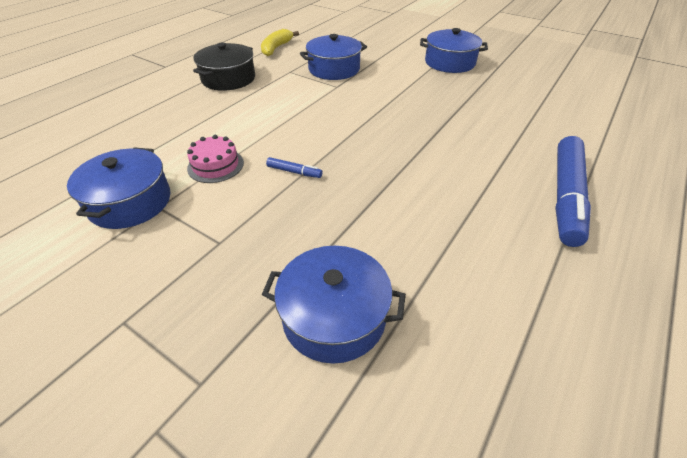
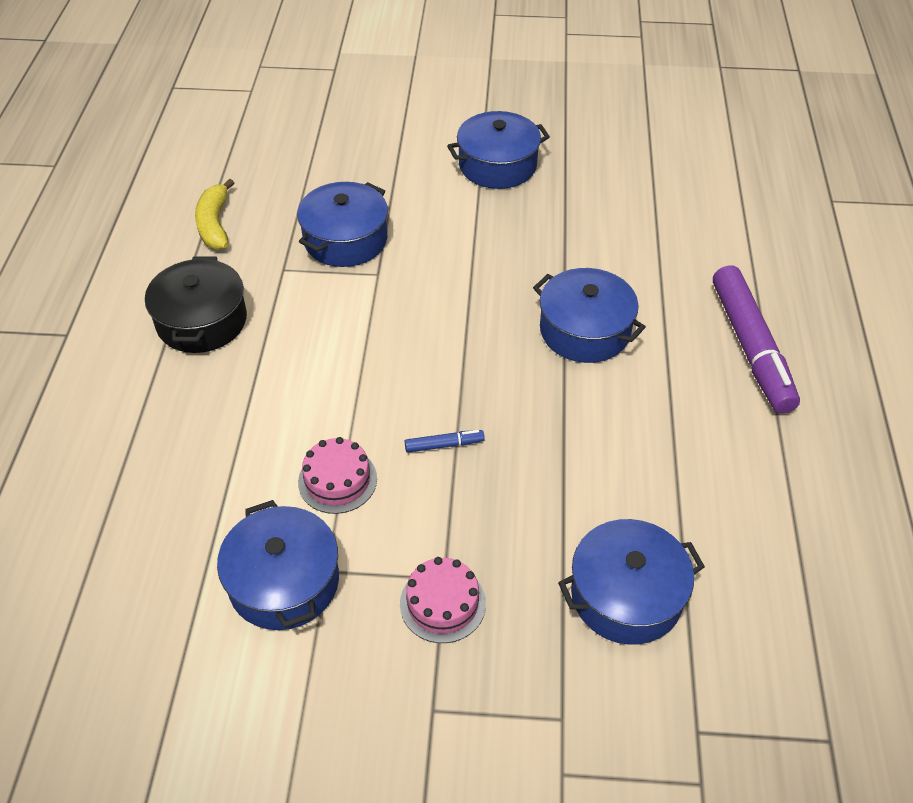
camera: 30 degrees left, 5 degrees up
(202, 257) = (442, 603): none -> pink cake
(441, 147) = (585, 330): none -> blue pot
(566, 196) = (751, 347): blue marker -> purple marker

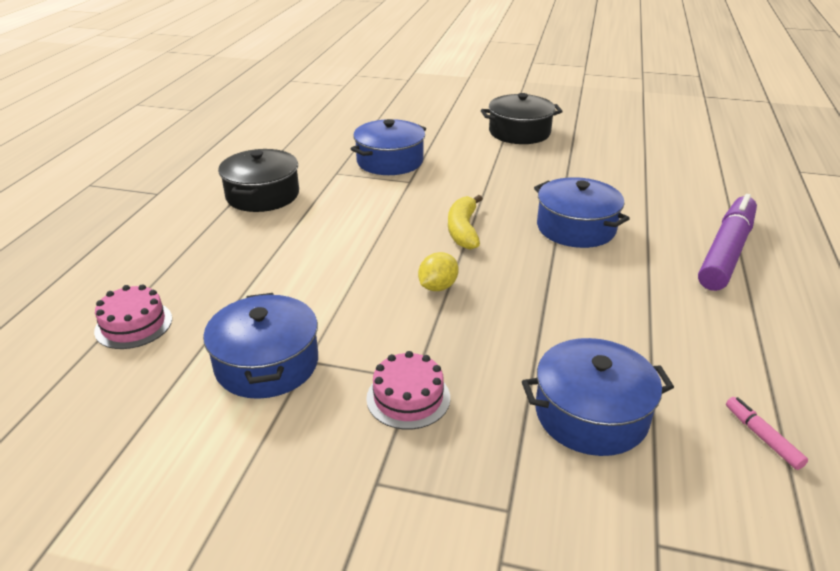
camera: 10 degrees right, 15 degrees down
(215, 224) = (293, 146): yellow banana -> yellow banana (463, 230)
(337, 480) = (338, 300): pink cake -> pink cake (134, 325)
(444, 445) = (437, 287): blue marker -> yellow lemon
(497, 165) = (519, 132): blue pot -> black pot
(751, 347) = (726, 252): purple marker -> purple marker turned 150 degrees counterclockwise
(787, 597) = (762, 437): none -> pink marker

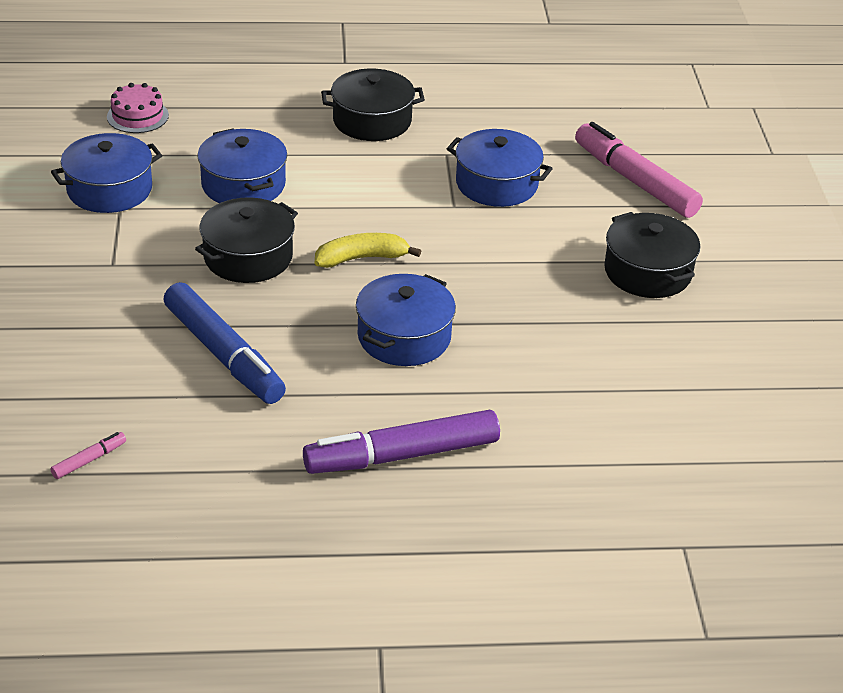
camera: 70 degrees right, 5 degrees up
(408, 398) = (88, 265): pink cake -> none
(414, 118) = (635, 181): none -> pink marker
(437, 287) = (248, 257): yellow lemon -> black pot
(588, 322) = (224, 355): none -> blue marker
(591, 414) = (93, 362): blue pot -> blue pot (243, 184)
(726, 252) = (402, 455): purple marker -> purple marker turned 150 degrees clockwise

